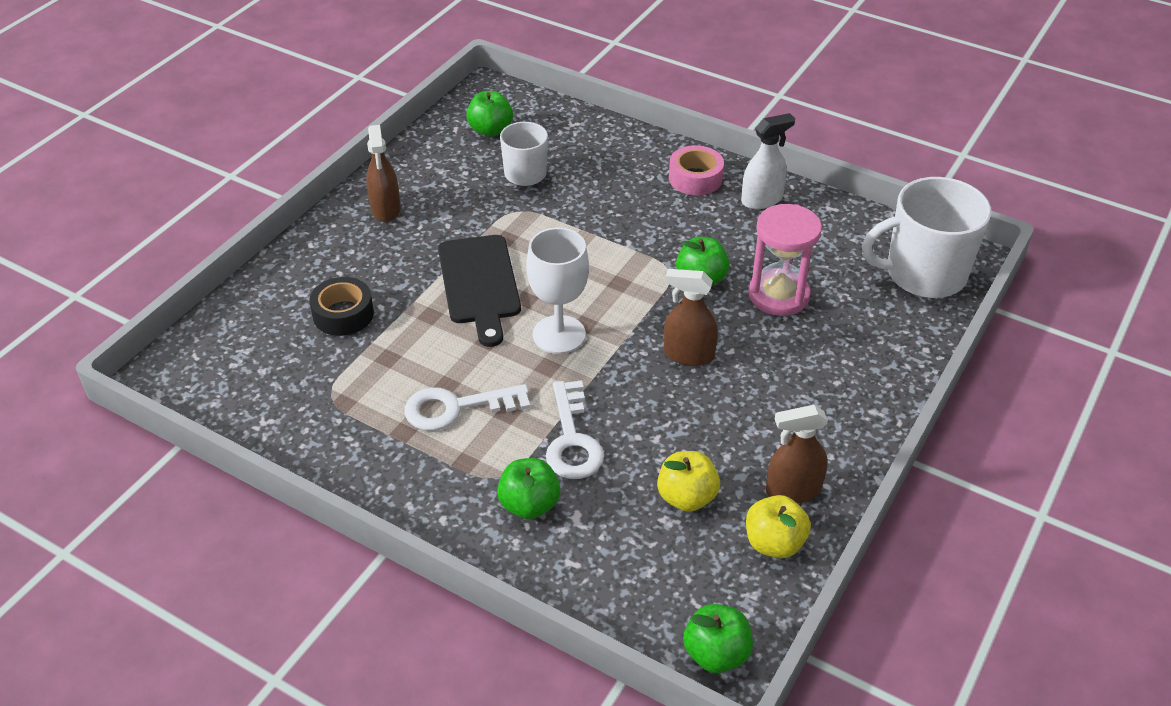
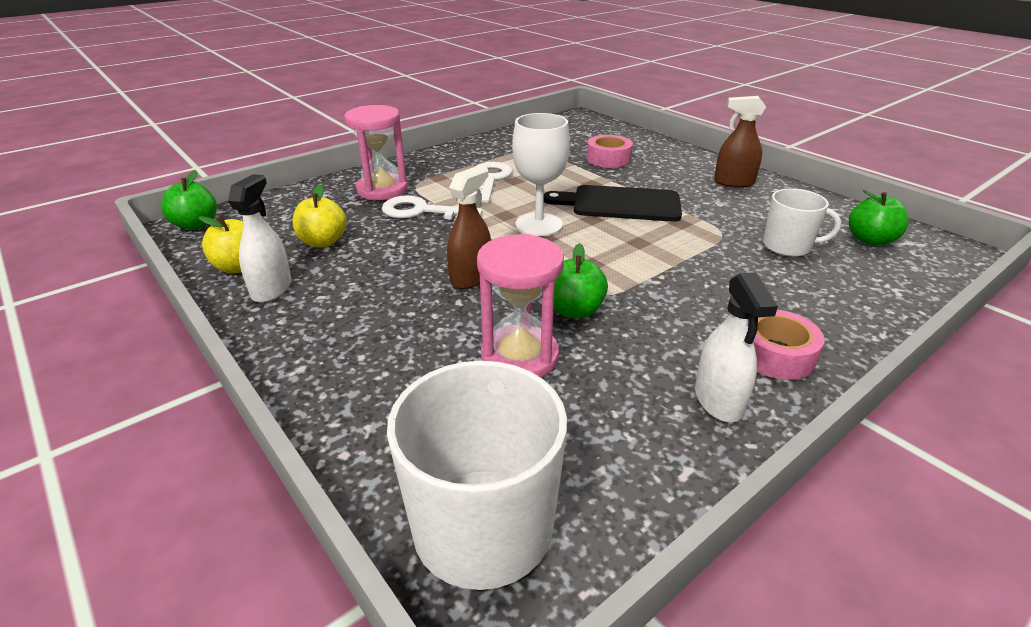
camera: 110 degrees right, 10 degrees down
(343, 314) = (608, 159): black tape -> pink tape
(529, 505) = (382, 190): green apple -> pink hourglass
(793, 490) = (272, 289): brown spray bottle -> white spray bottle

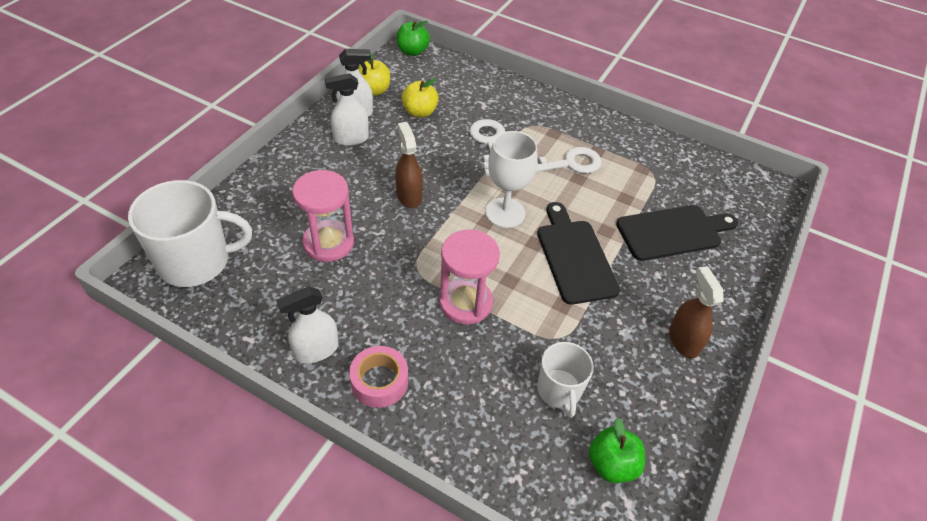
camera: 65 degrees right, 15 degrees up
(320, 302) = (351, 139): none -> white spray bottle
(382, 190) = (511, 111): pink hourglass -> pink hourglass (465, 303)
(471, 277) = (409, 196): brown spray bottle -> brown spray bottle turned 120 degrees counterclockwise
(574, 310) = (391, 259): green apple -> none
(608, 159) = (672, 232): pink tape -> black cutting board

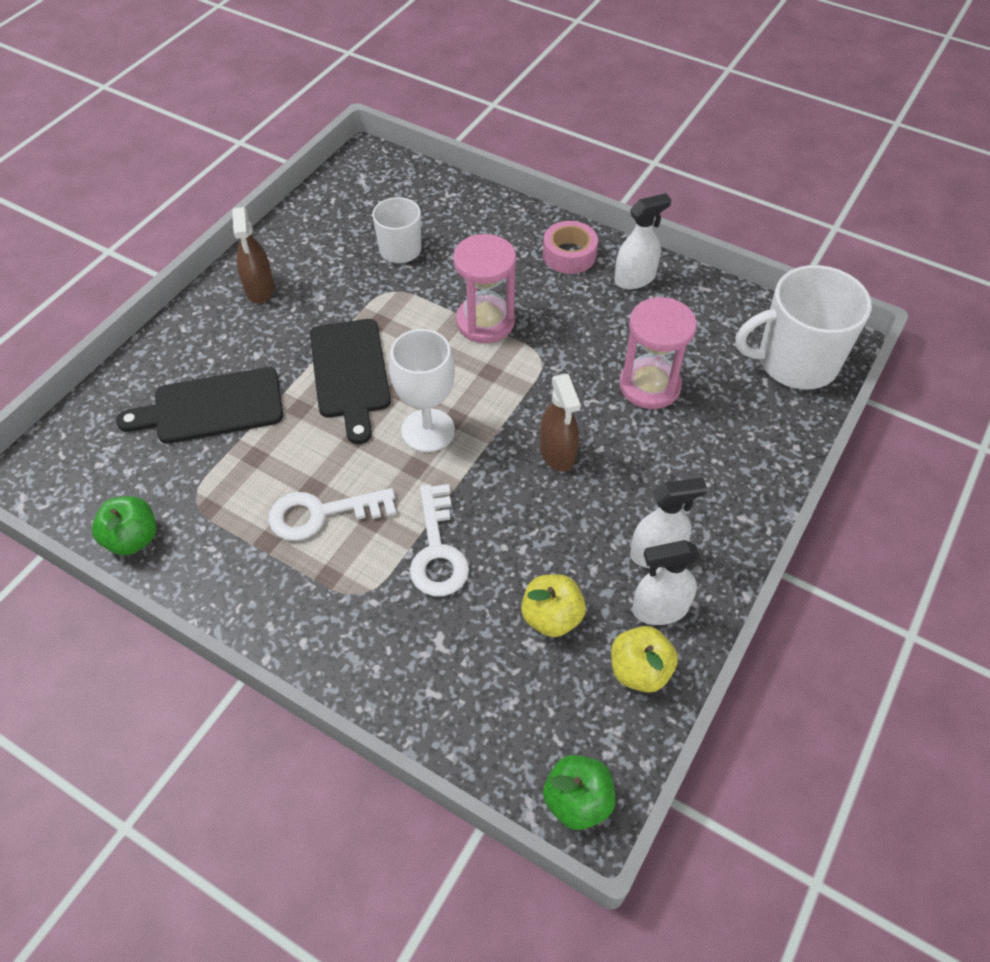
camera: 175 degrees left, 5 degrees up
(612, 464) = (367, 201): green apple -> green apple (133, 539)

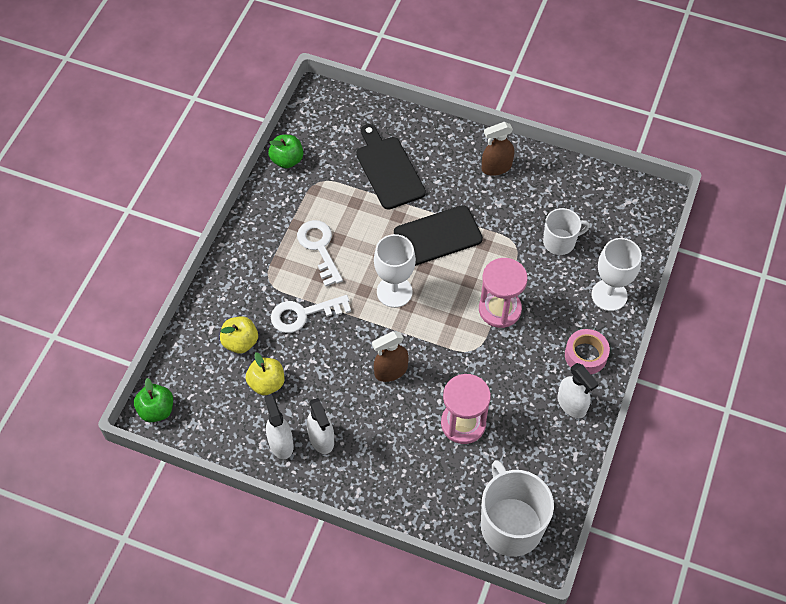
camera: 80 degrees right, 5 degrees up
(490, 220) = (609, 295): none -> white goblet
(639, 670) = (238, 435): yellow apple -> yellow apple (240, 342)

